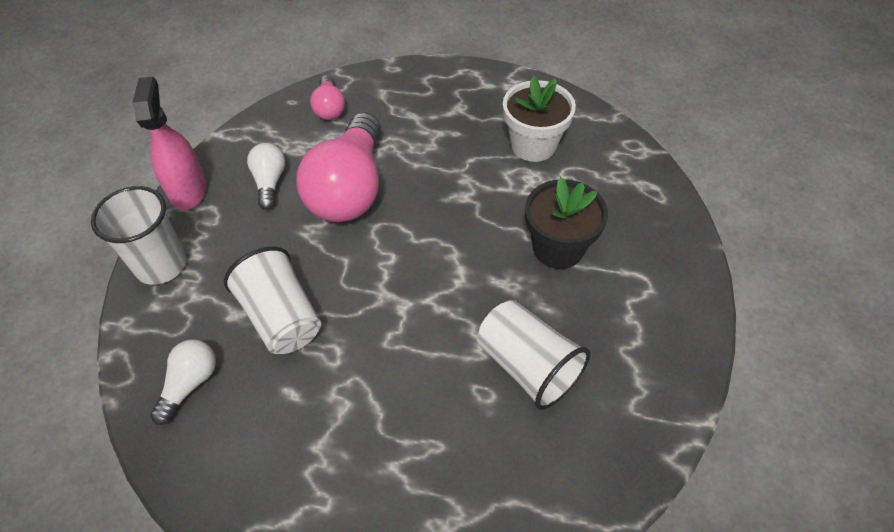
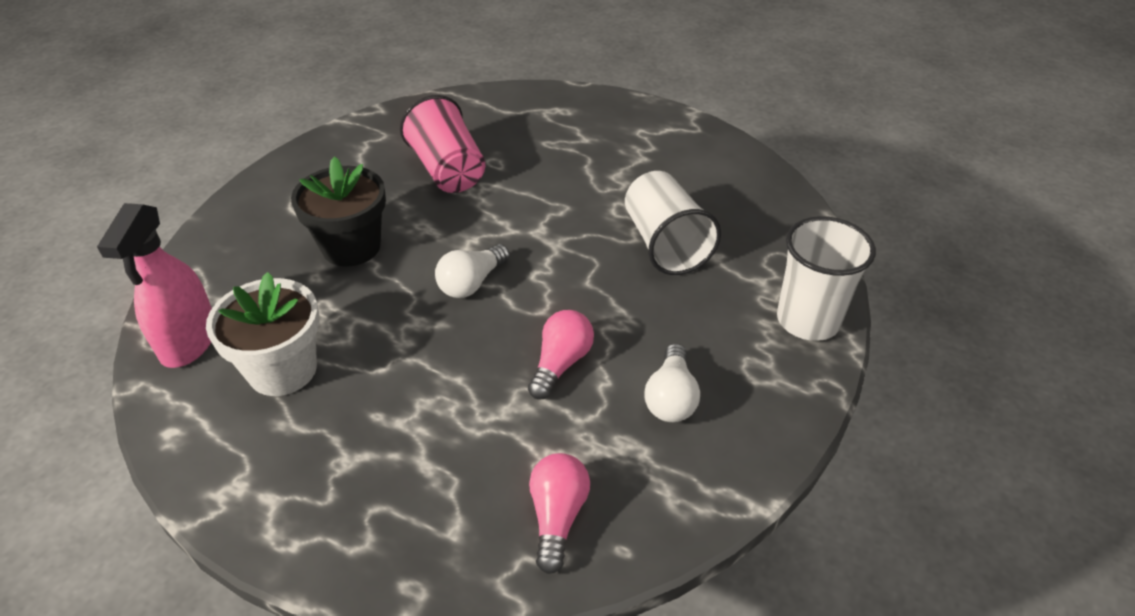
camera: 165 degrees left, 10 degrees down
(188, 190) = (790, 412): pink spray bottle -> pink spray bottle (189, 342)
(190, 384) = (755, 212): white light bulb -> white light bulb (471, 283)
(349, 189) = (561, 363): pink light bulb -> pink light bulb, size x0.48
(527, 366) = (448, 170): white cup -> pink cup

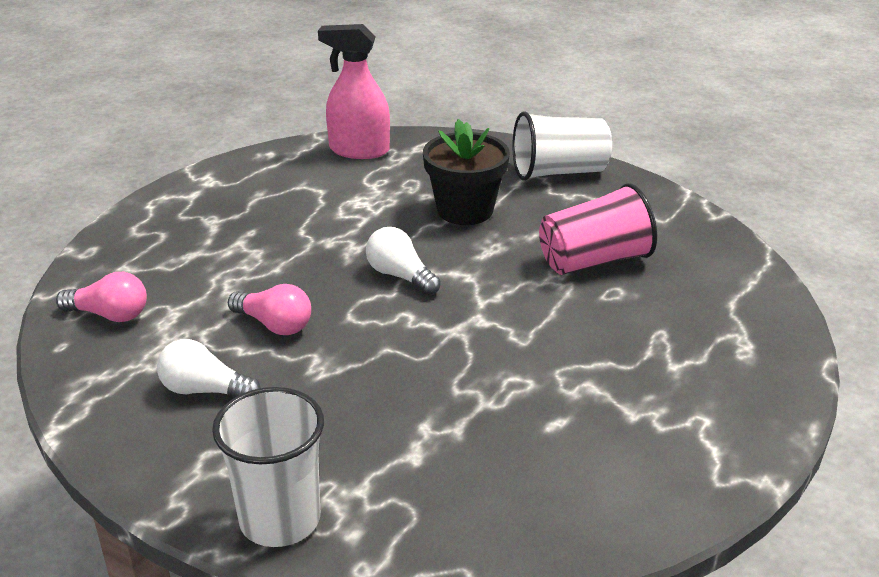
camera: 95 degrees right, 10 degrees down
(282, 370) = (315, 189): white flower pot -> none
(665, 244) = (443, 414): white cup -> white cup (559, 172)

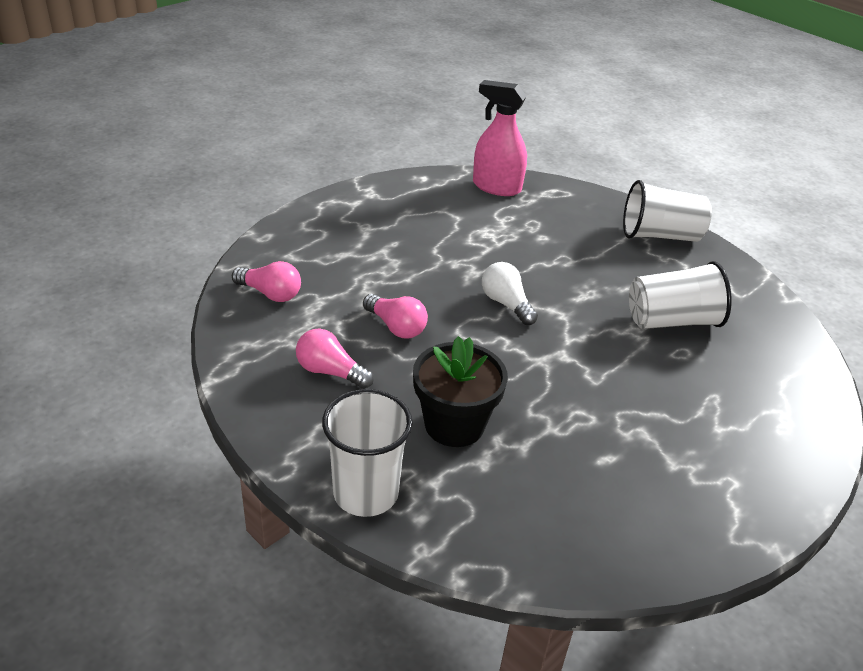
camera: 10 degrees right, 5 degrees up
(205, 390) = (330, 372): white light bulb -> pink light bulb
(465, 210) = (572, 256): black flower pot -> black flower pot (454, 425)
(594, 261) = (672, 321): pink cup -> white cup

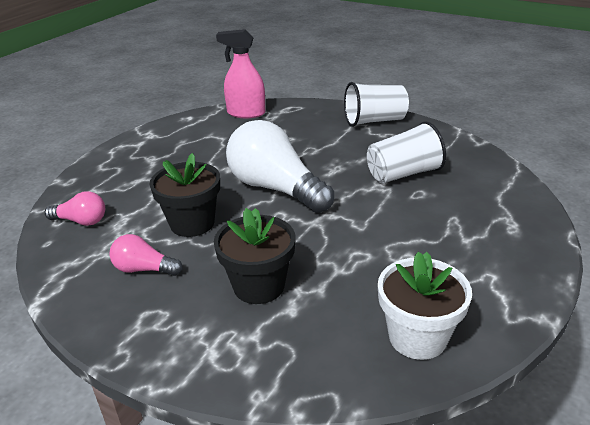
camera: 10 degrees left, 5 degrees down
(366, 493) = (196, 360): white cup -> none
(396, 327) = (192, 223): pink light bulb -> black flower pot
(506, 304) = (276, 188): white light bulb -> white light bulb, size x2.08
(617, 531) = (417, 337): none -> white flower pot

